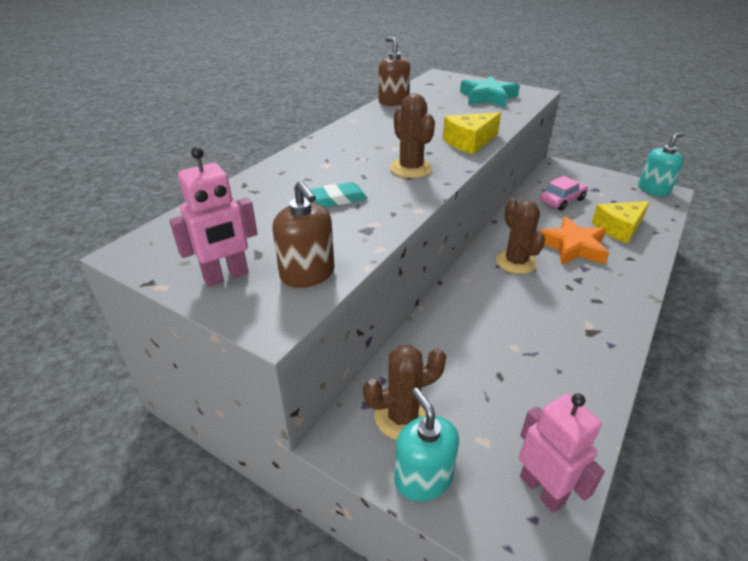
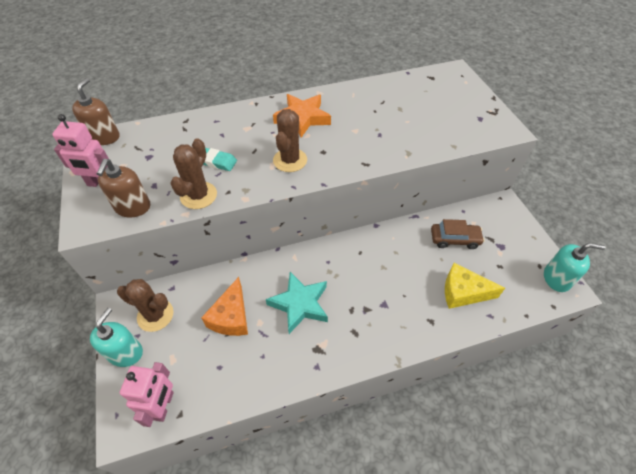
camera: 40 degrees right, 15 degrees up
(393, 102) = (372, 86): brown soap dispenser -> brown soap dispenser (104, 137)
(469, 142) = (365, 157): yellow cheese -> none
(482, 361) = (231, 317): none -> orange cheese
(488, 97) = (455, 116): turquoise star -> turquoise star (300, 304)
(515, 262) = (343, 267): brown cactus -> brown cactus (198, 195)
(562, 200) = (454, 239): pink car -> brown car
(572, 247) = (401, 282): orange star -> orange star (302, 118)

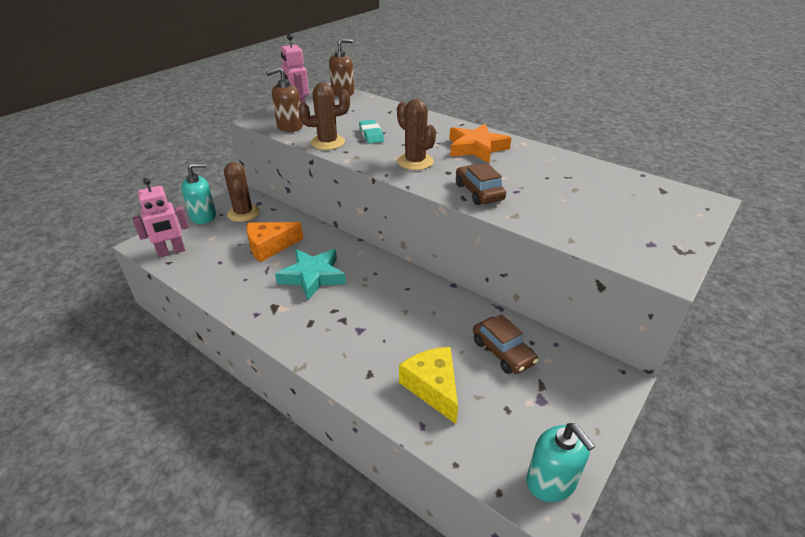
camera: 55 degrees right, 15 degrees down
(290, 160) = (415, 162): brown cactus -> brown cactus turned 75 degrees clockwise
(365, 152) = (479, 192): none -> brown car

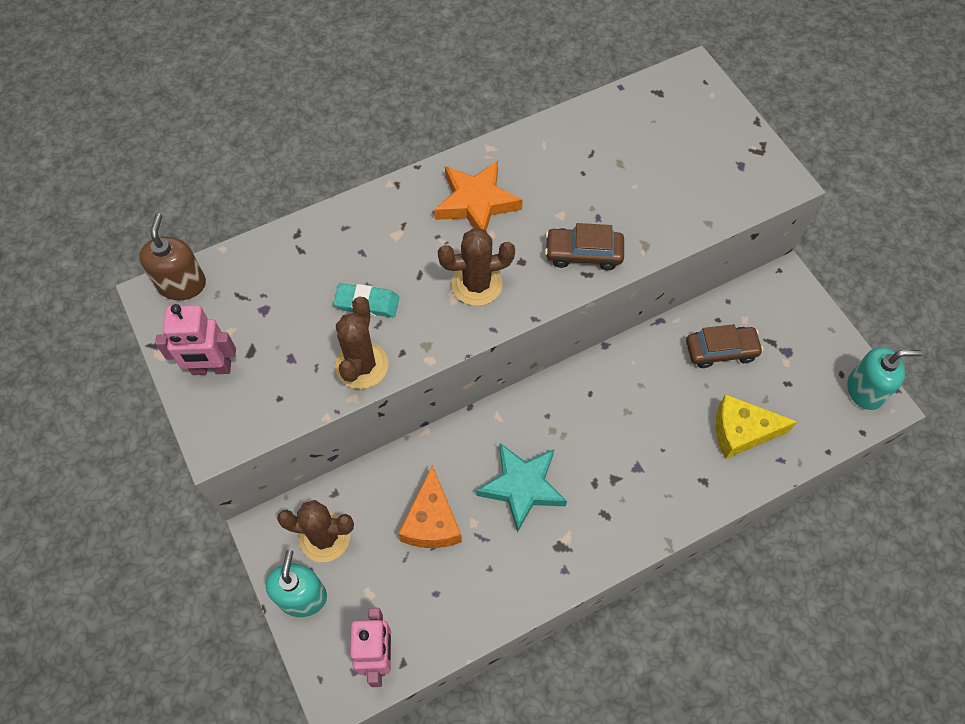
camera: 65 degrees left, 25 degrees up
(289, 126) = (273, 399): brown soap dispenser -> none

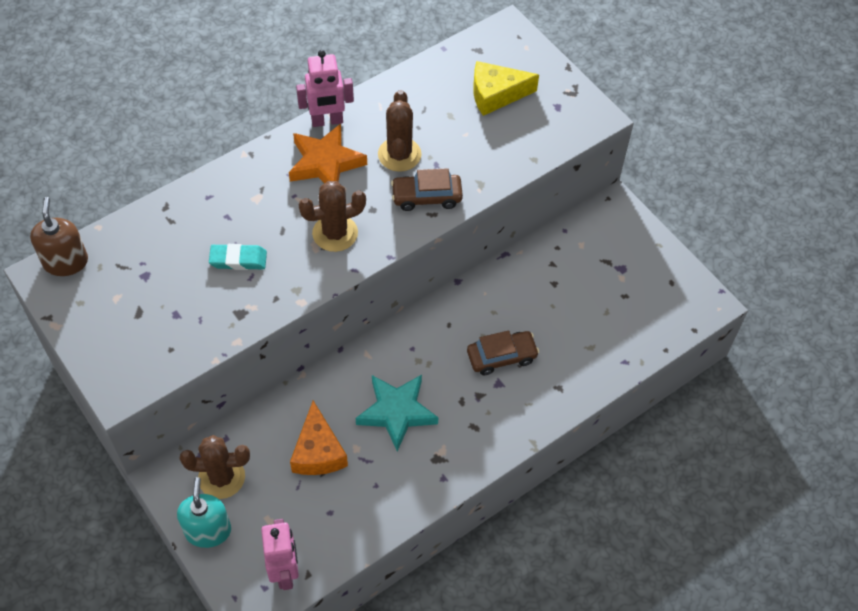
camera: 10 degrees left, 5 degrees down
(211, 368) = (105, 331): pink robot -> pink robot (327, 121)
(362, 365) = (241, 313): brown cactus -> brown cactus (399, 154)
(721, 350) = (562, 274): brown car -> brown car (501, 356)
(742, 432) = (588, 342): yellow cheese -> yellow cheese (496, 94)
(865, 390) = (693, 294): turquoise soap dispenser -> none

